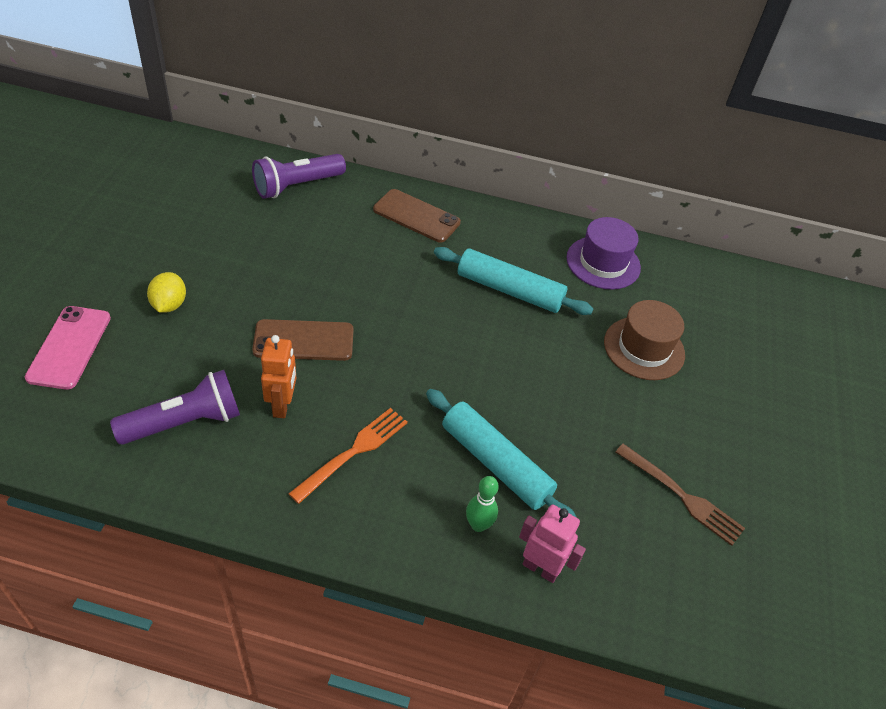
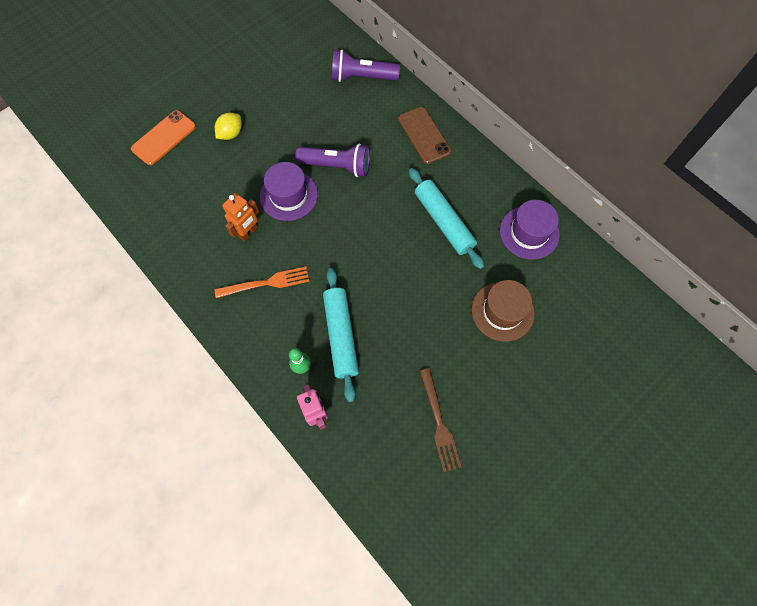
camera: 40 degrees right, 20 degrees up
(69, 347) = (164, 138): pink phone -> orange phone
(185, 422) = (192, 216): purple flashlight -> purple flashlight (337, 166)
(303, 341) = (288, 195): brown phone -> purple hat

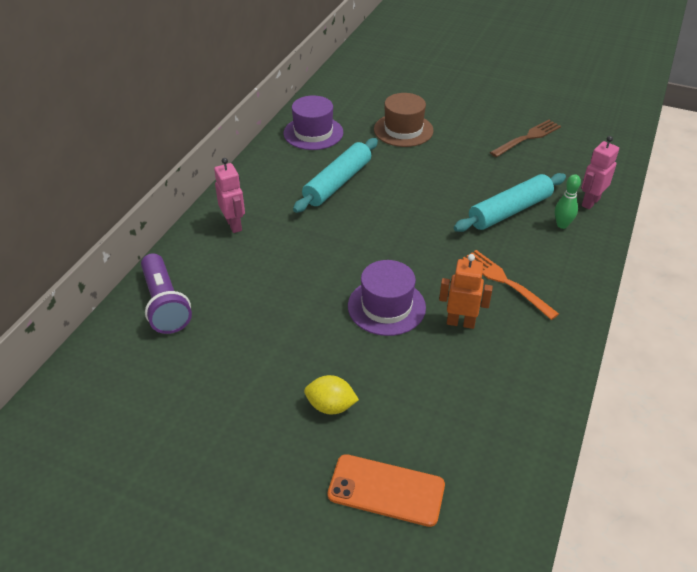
camera: 115 degrees left, 25 degrees down
(337, 166) = (319, 279): purple flashlight -> none
(424, 135) = (234, 225): brown phone -> pink robot

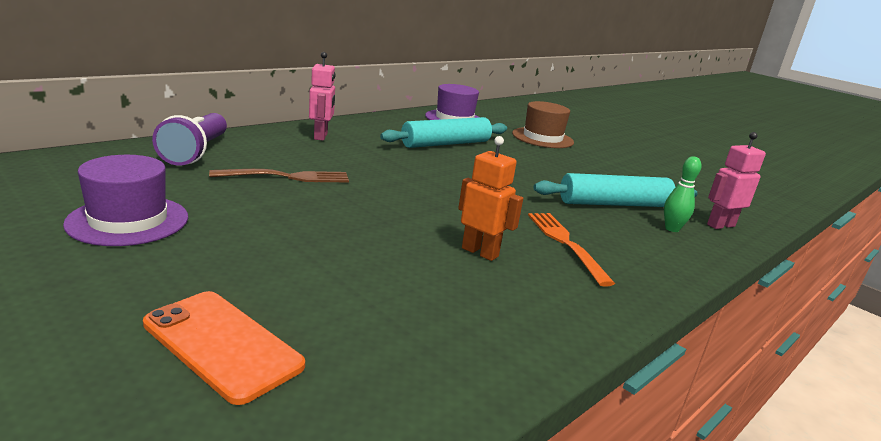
camera: 20 degrees right, 20 degrees down
(331, 406) = (254, 257): yellow lemon -> none
(386, 306) = (406, 217): purple hat -> purple hat (128, 220)
(527, 138) = (672, 173): brown fork -> brown fork (287, 177)

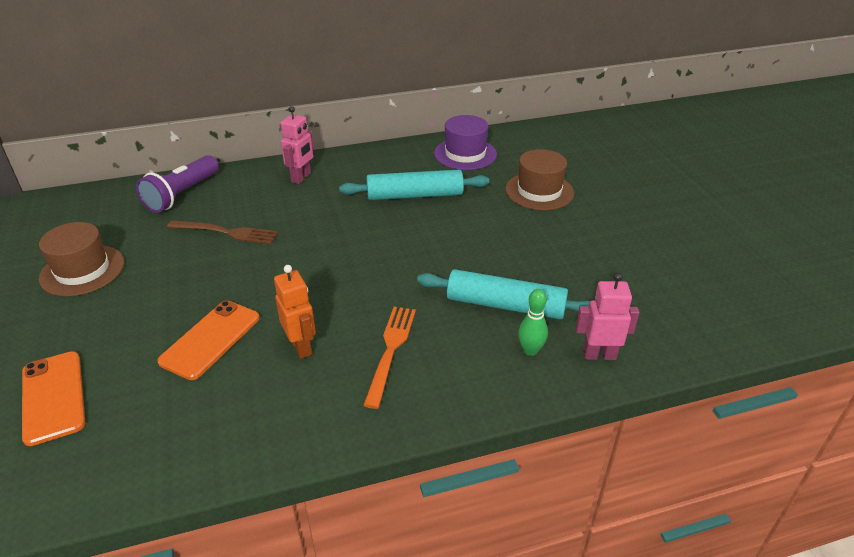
camera: 30 degrees right, 15 degrees up
(128, 220) = (82, 270): purple hat -> brown hat
(374, 259) = (210, 339): none -> orange phone

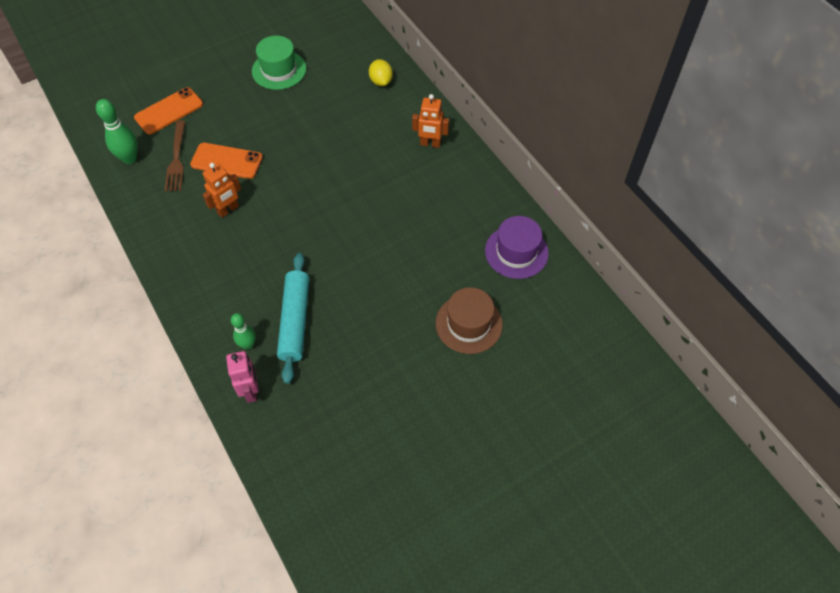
camera: 75 degrees right, 20 degrees up
(82, 270) = (279, 70): brown hat -> green hat
(117, 459) = (129, 158): none -> green bowling pin
(182, 195) = (381, 81): purple flashlight -> yellow lemon
(226, 232) = (340, 125): brown fork -> brown fork (176, 159)
(301, 178) = (430, 144): pink robot -> orange robot
(390, 350) = (233, 260): orange fork -> none
(415, 195) = (429, 229): turquoise rolling pin -> none

